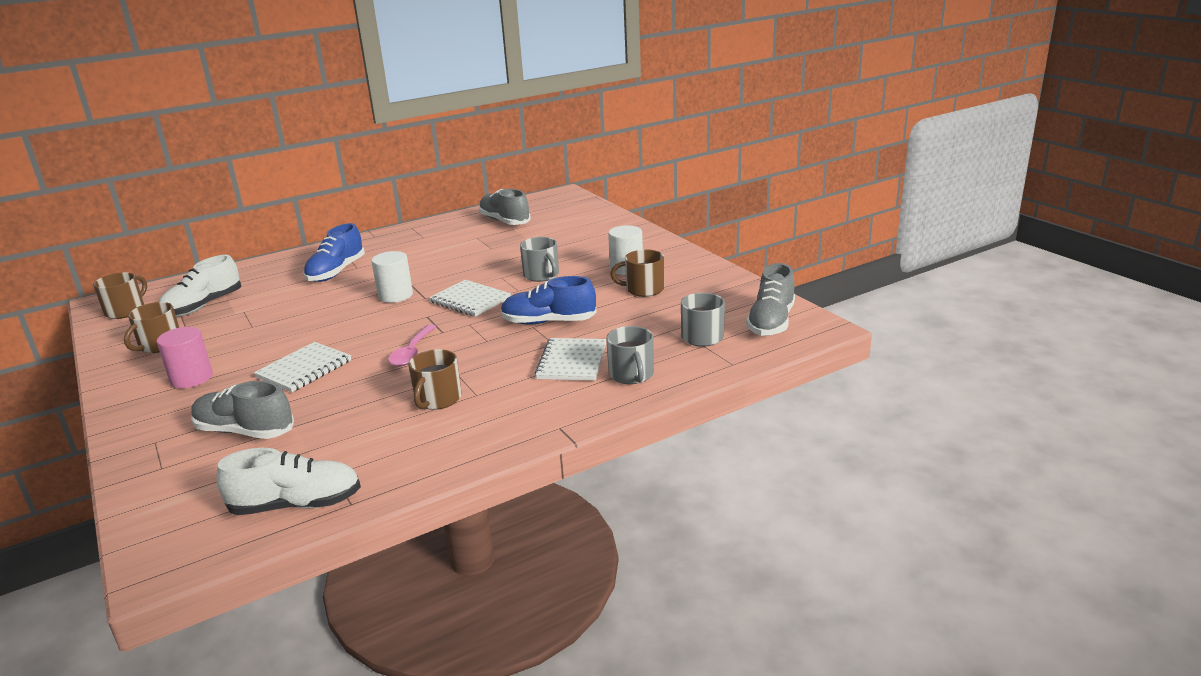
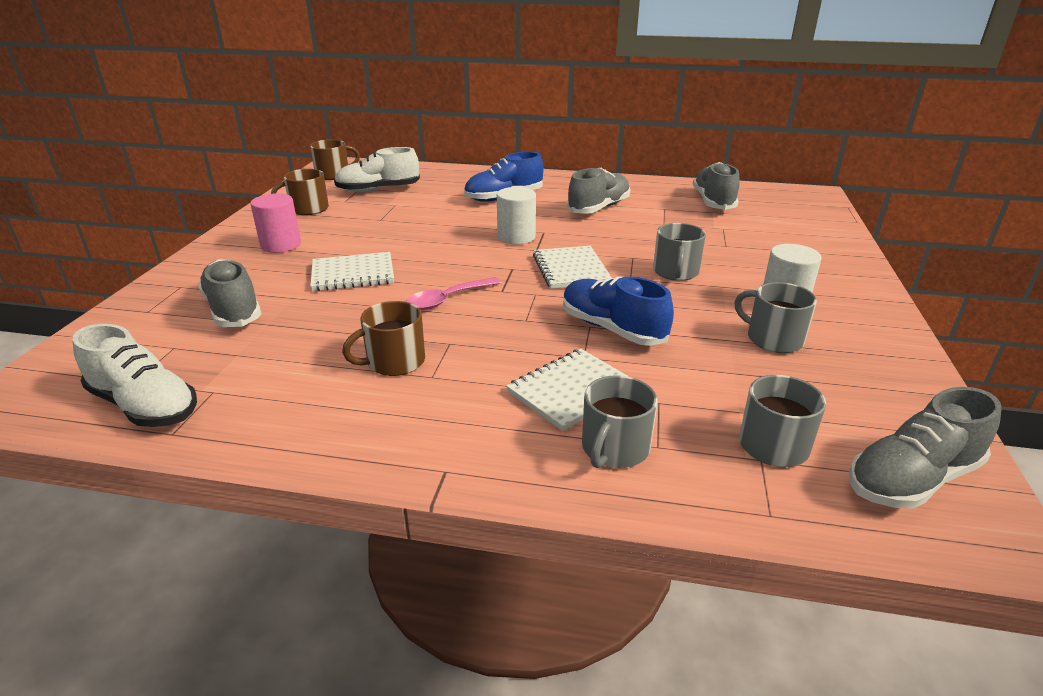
camera: 40 degrees right, 5 degrees up
(427, 254) = (598, 208): none -> grey shoe
(643, 289) = (773, 339): brown mug -> grey mug

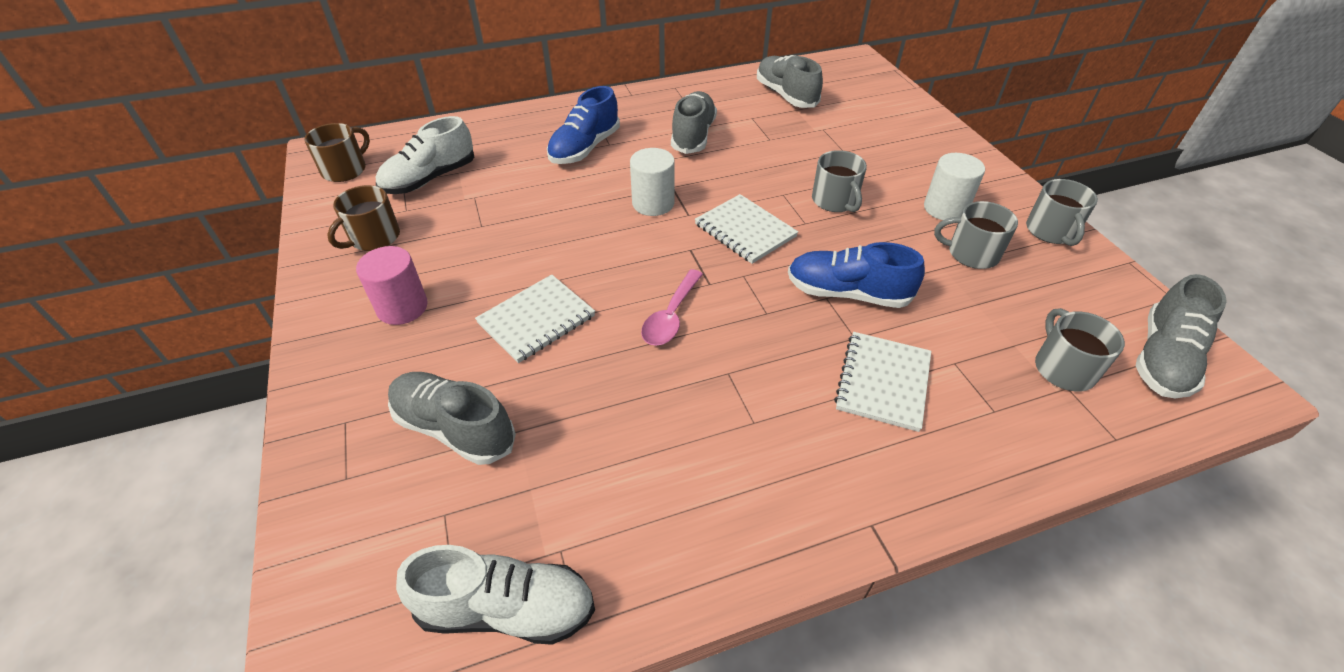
camera: 30 degrees left, 15 degrees up
(394, 362) = (702, 421): brown mug -> none
(614, 448) = (969, 429): grey mug -> grey mug (1051, 231)

